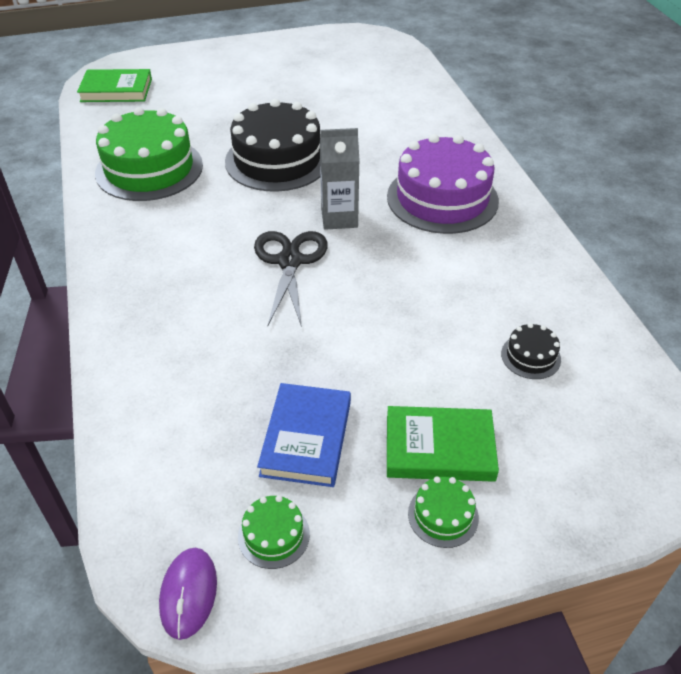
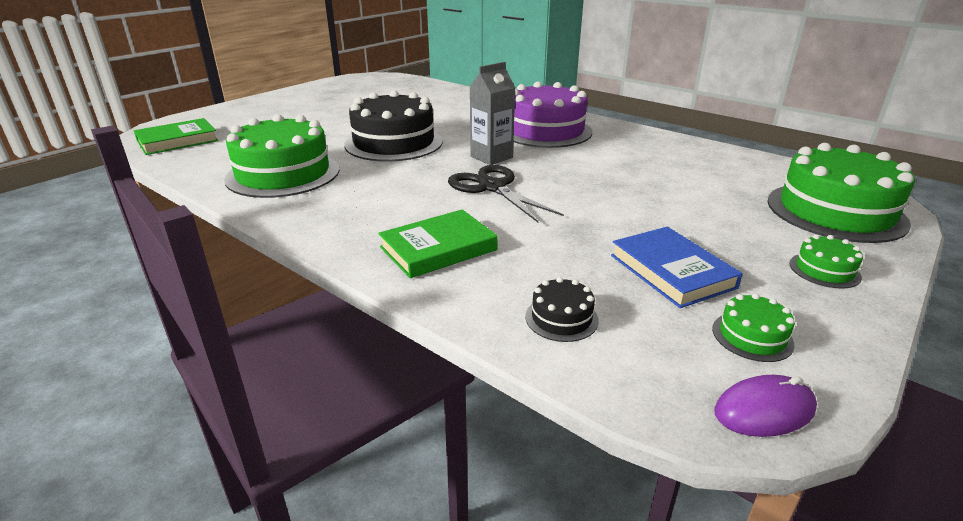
camera: 35 degrees left, 15 degrees down
(188, 593) = (764, 410): purple mouse -> purple mouse turned 75 degrees counterclockwise
(439, 448) = (759, 239): green book -> green book (438, 249)
(530, 356) = (725, 179): black cake -> black cake (561, 318)
(581, 459) = (835, 211): none -> green cake

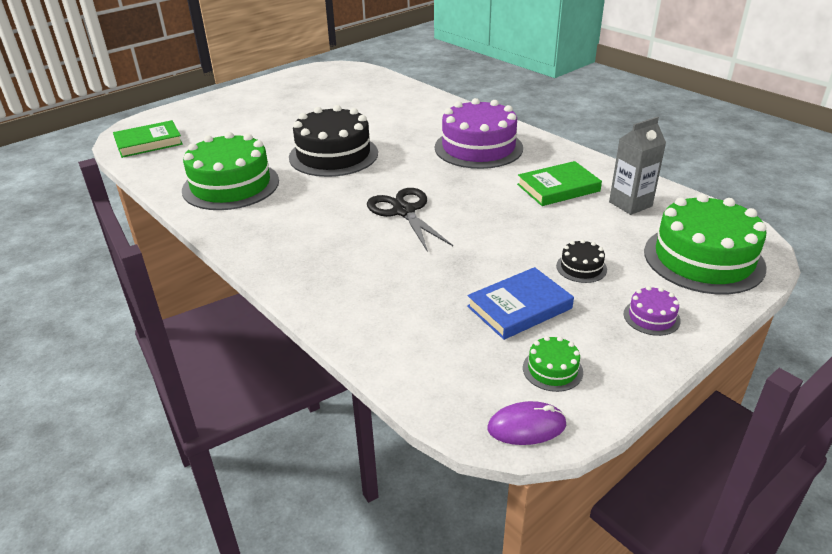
camera: 10 degrees right, 5 degrees up
(438, 249) = (338, 271): green book -> green book (558, 188)
(491, 157) = (416, 177): grey carton -> grey carton (630, 204)
(561, 318) = (411, 341): black cake -> black cake (581, 267)
(671, 271) = (519, 307): blue book -> blue book turned 75 degrees clockwise
(824, 270) = (651, 317): green cake -> purple cake

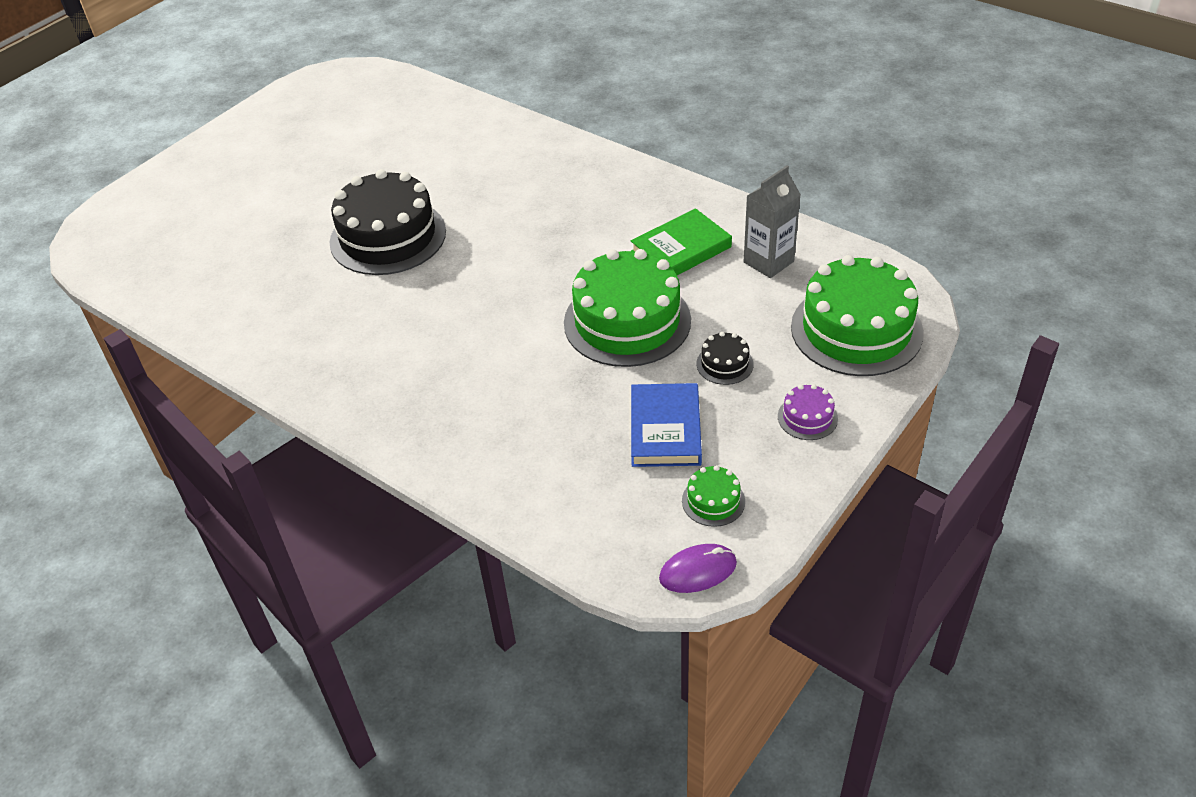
camera: 10 degrees left, 10 degrees up
(149, 143) = (128, 251): green book -> none
(231, 185) = (270, 307): green cake -> green cake (627, 321)
(404, 211) = (503, 315): black scissors -> none
(478, 147) = (571, 197): purple cake -> none
(519, 307) = (665, 429): blue book -> blue book turned 45 degrees counterclockwise

